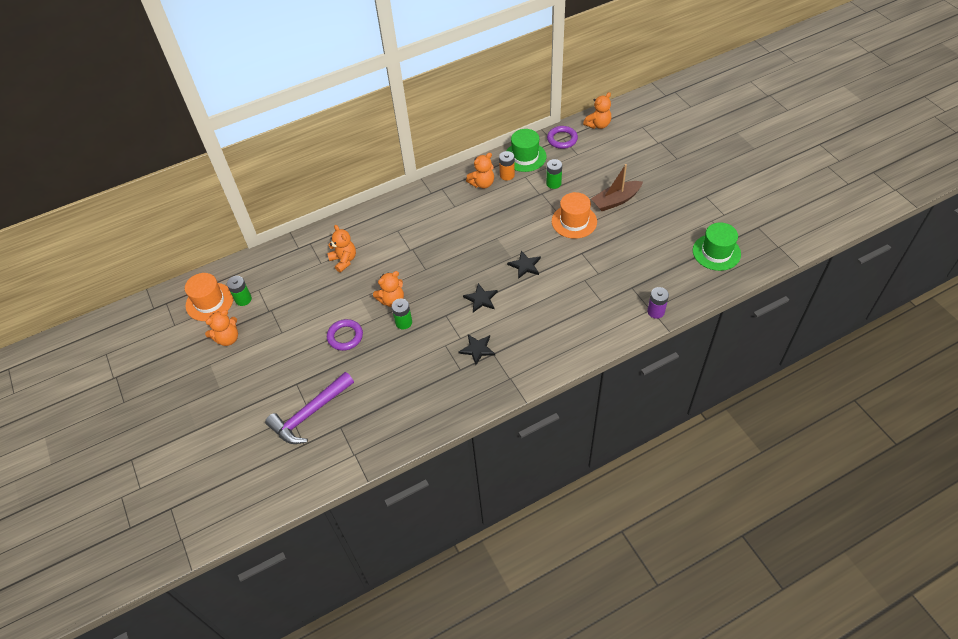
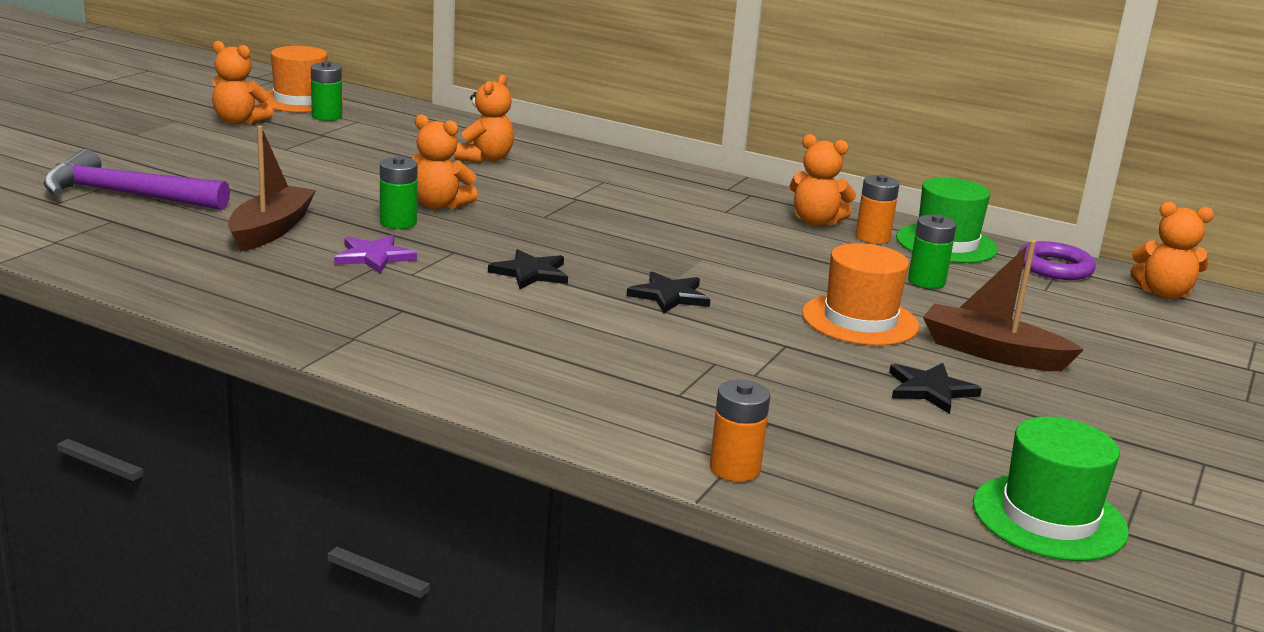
camera: 50 degrees right, 30 degrees down
(345, 336) = (319, 188): purple ring -> none
(386, 371) = (271, 230): none -> brown boat
(436, 344) = (374, 257): none -> purple star
(477, 349) = (399, 293): black star -> black star (930, 390)
(656, 311) = (734, 469): purple battery -> orange battery

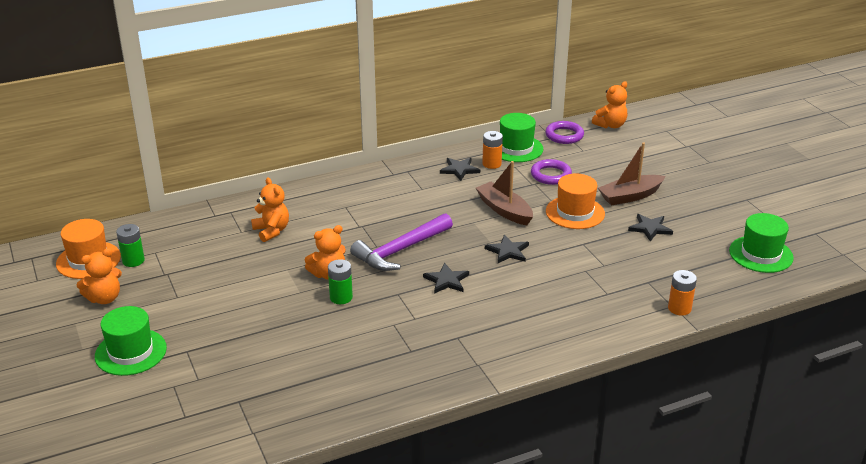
camera: 50 degrees left, 10 degrees up
(126, 195) = (199, 384): purple hammer -> purple hammer (400, 250)
(152, 153) = (130, 352): none -> green hat
(271, 230) = (310, 345): brown boat -> brown boat (504, 210)
(374, 257) = (382, 322): purple star -> none
(816, 222) = (459, 169): orange teddy bear -> black star
(926, 281) = (551, 175): green battery -> purple ring

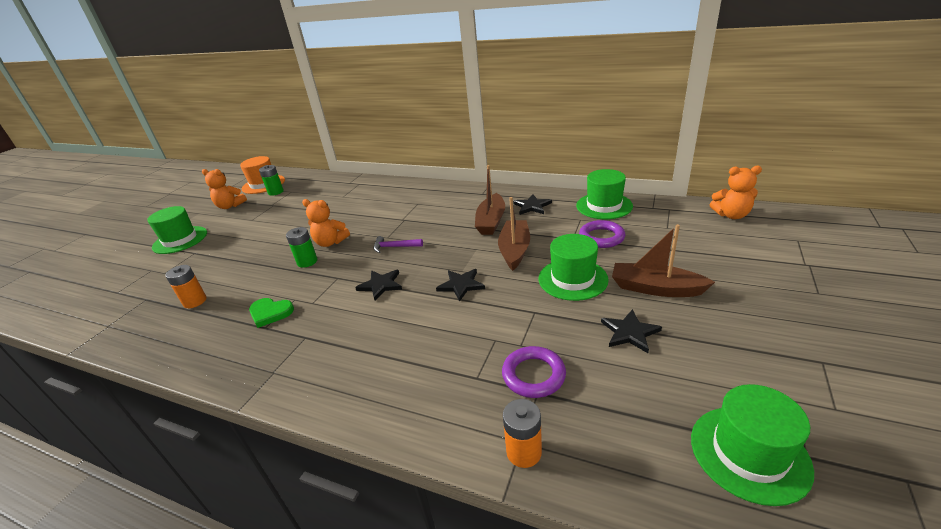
camera: 50 degrees right, 0 degrees up
(271, 231) = (356, 202): orange teddy bear -> none
(394, 342) = (270, 313): none -> green heart
(400, 250) = (395, 247): purple hammer -> purple hammer, size x0.49
(447, 196) = (491, 221): none -> brown boat
(492, 164) = (564, 210): orange battery -> orange battery (195, 301)
(564, 135) = (666, 209): purple ring -> purple ring (533, 375)
(575, 212) = (572, 279): orange hat -> green hat

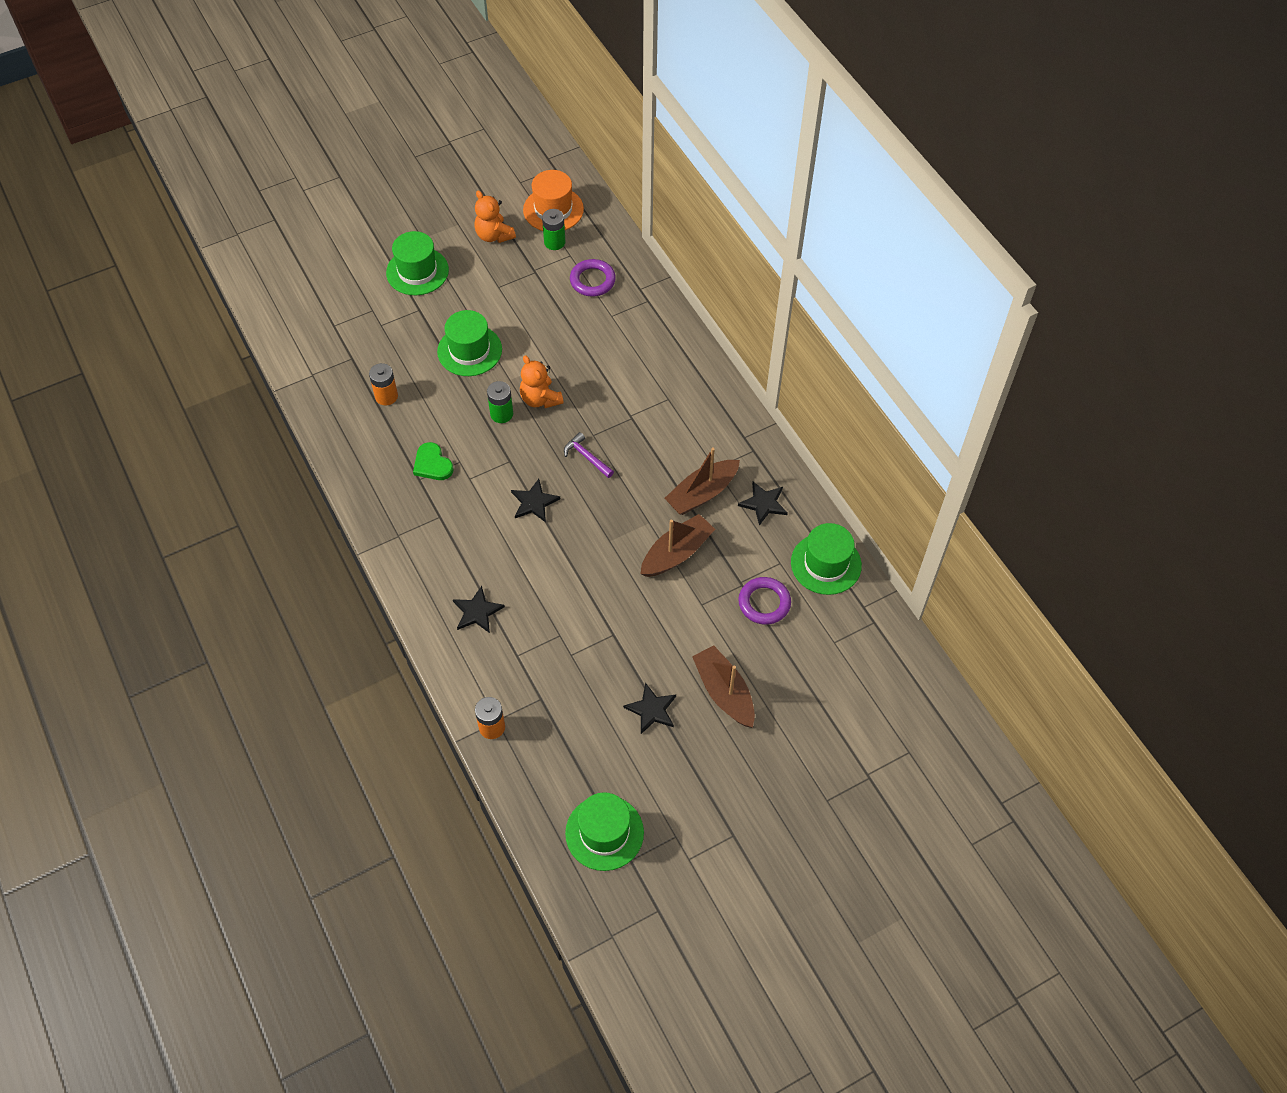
camera: 35 degrees right, 25 degrees up
(461, 285) = (592, 558): black star -> black star (477, 612)
(533, 375) = (552, 685): purple ring -> purple ring (592, 280)
(572, 279) = (679, 628): green hat -> green hat (469, 350)
(731, 215) = (911, 679): orange teddy bear -> none

